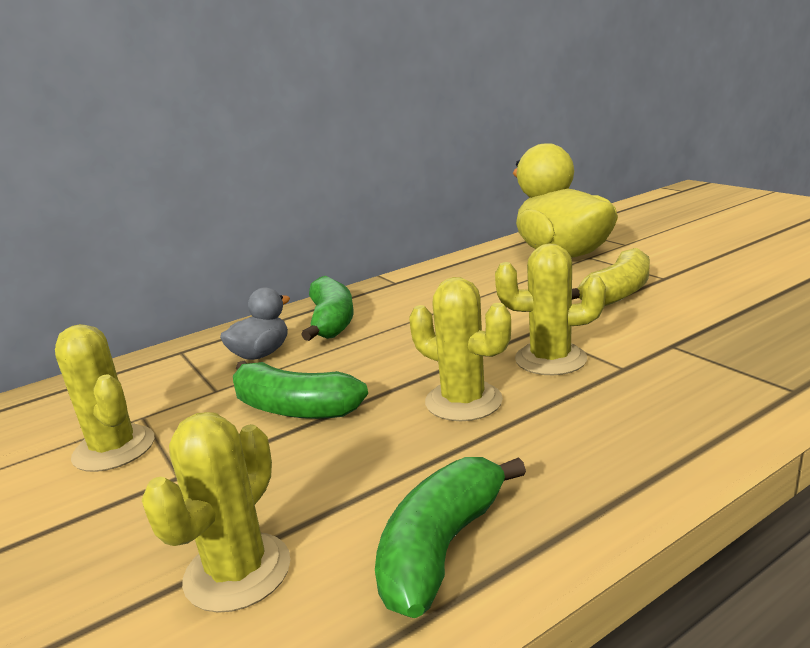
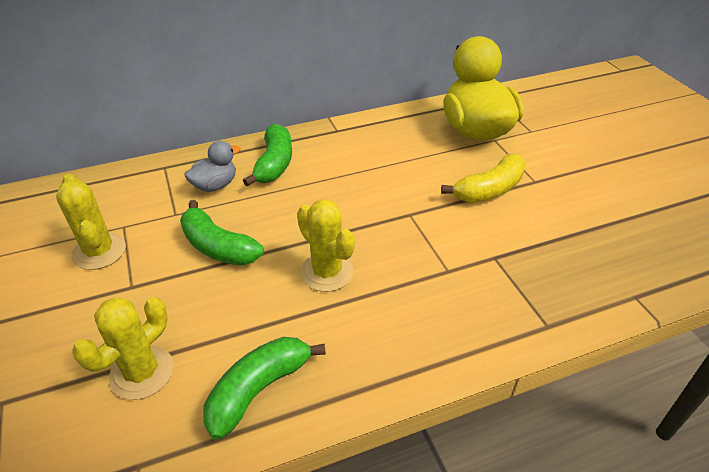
camera: 10 degrees right, 20 degrees up
(550, 359) = (404, 247): yellow cactus -> none

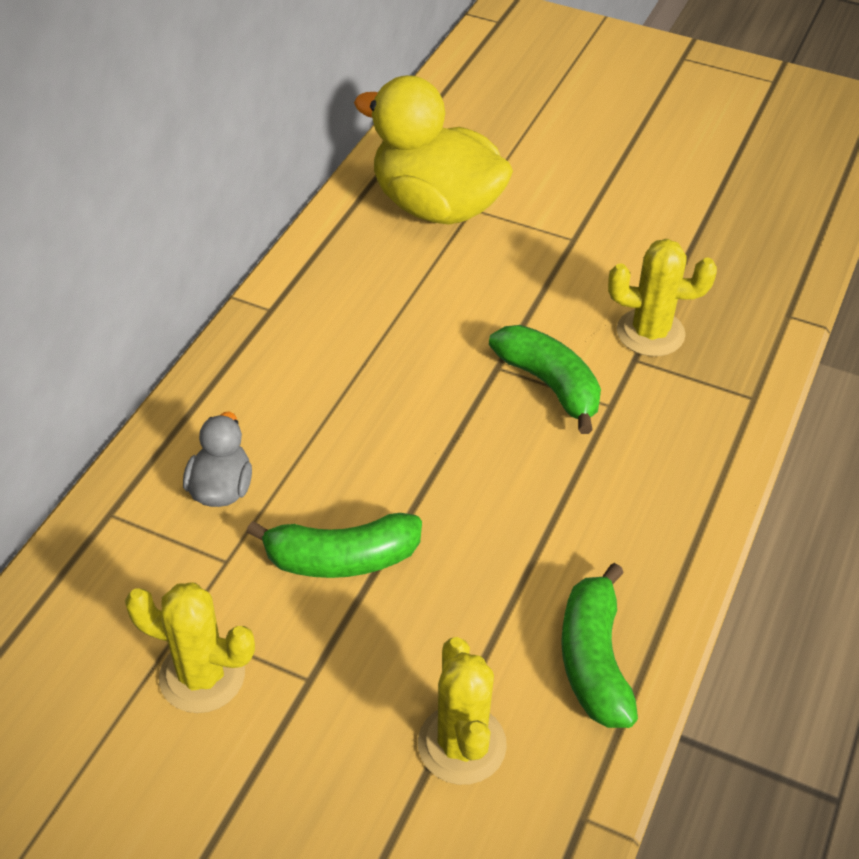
camera: 45 degrees left, 5 degrees up
(274, 163) = (255, 408): green banana -> green banana (549, 384)
(327, 272) = (499, 495): yellow cactus -> yellow cactus (650, 333)
(489, 190) = (541, 280): yellow banana -> none

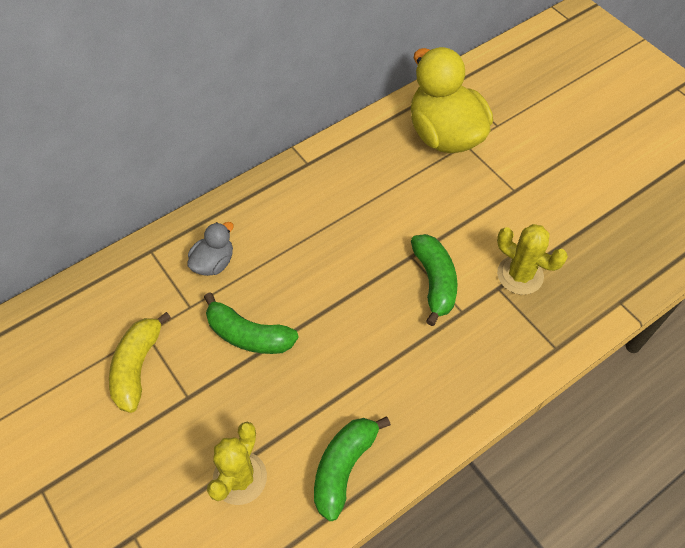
camera: 30 degrees right, 10 degrees up
(202, 676) = (137, 367): yellow cactus -> yellow banana

